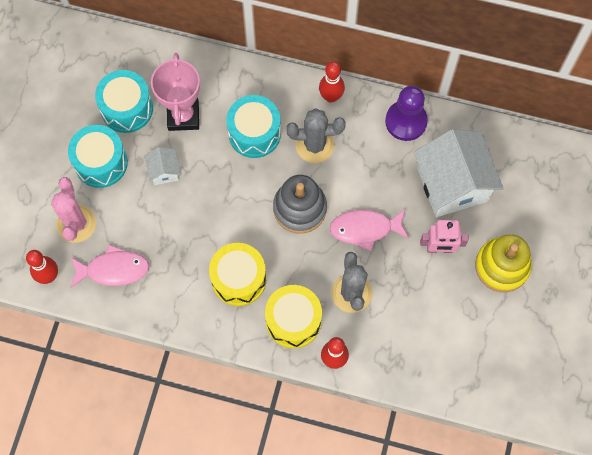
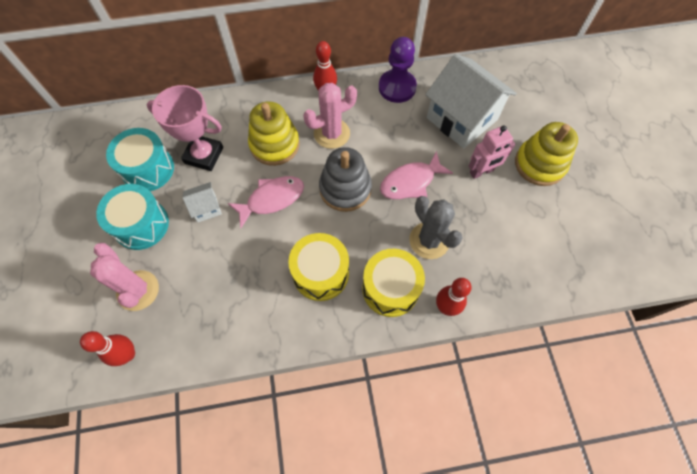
camera: 25 degrees left, 5 degrees down
(113, 269) = (193, 318): pink fish -> pink fish (272, 199)
(164, 171) = (206, 208): white house -> white house turned 75 degrees counterclockwise
(183, 116) = (204, 155): pink trophy -> pink trophy turned 45 degrees counterclockwise
(254, 133) = (274, 144): turquoise drum -> yellow stacking toy
(314, 145) = (331, 133): grey cactus -> pink cactus

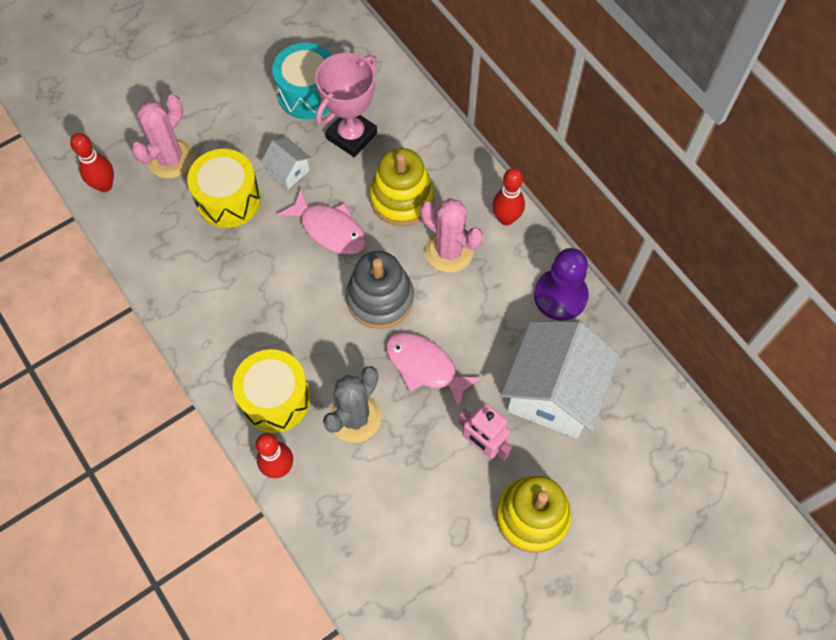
camera: 65 degrees right, 0 degrees up
(141, 225) = (241, 123): turquoise drum -> none
(204, 155) = (351, 136): pink trophy -> pink trophy turned 45 degrees clockwise
(321, 273) = (262, 319): yellow drum -> yellow drum (228, 199)

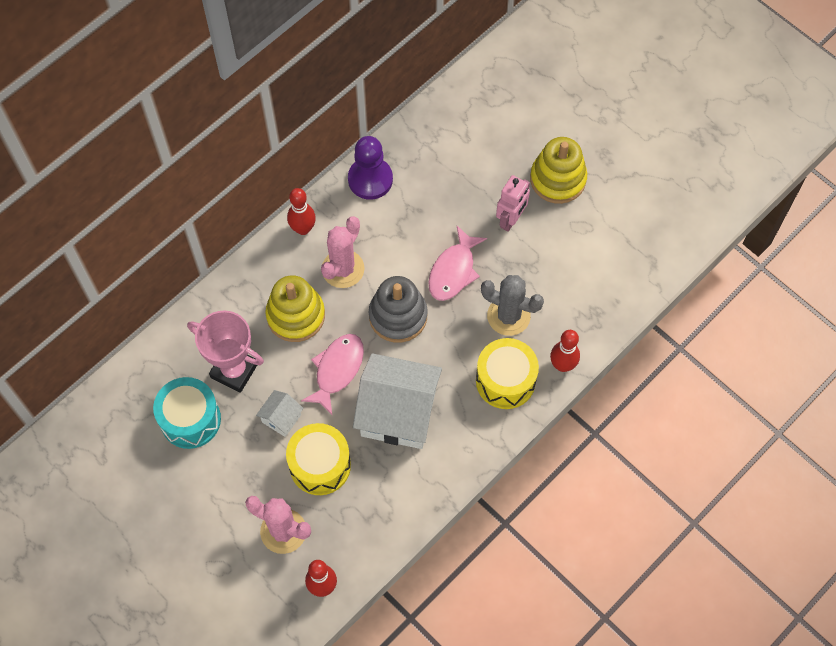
camera: 100 degrees left, 0 degrees up
(553, 393) = (456, 175): white house -> white house (398, 413)

